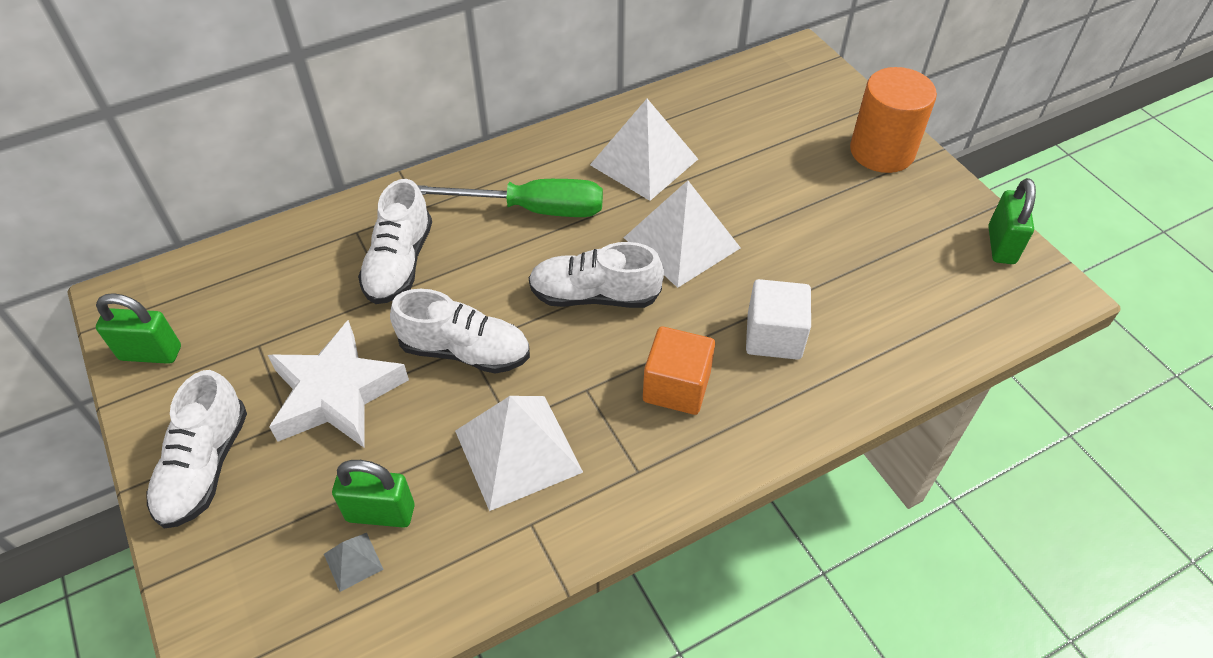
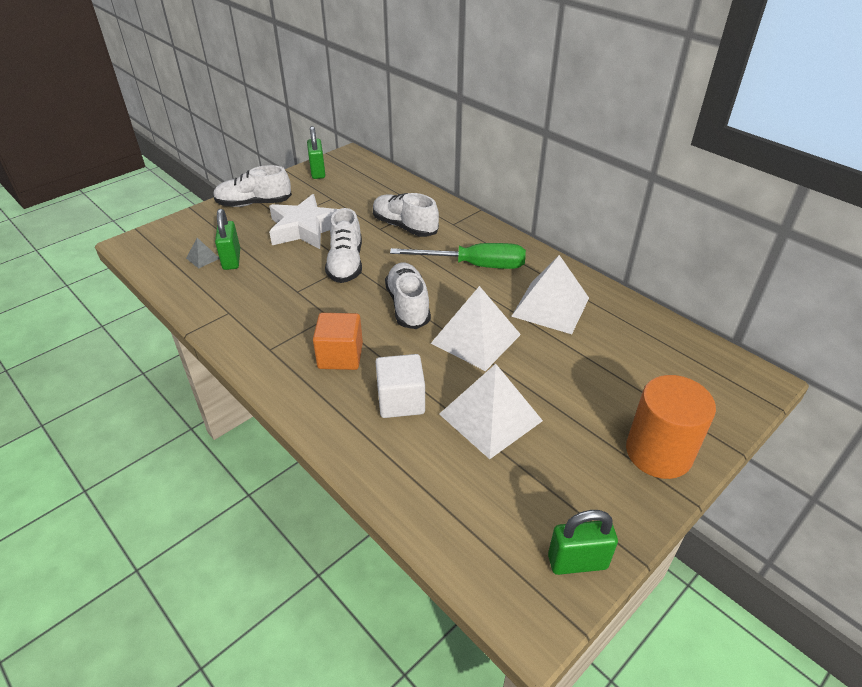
camera: 75 degrees right, 10 degrees down
(399, 263) = (404, 226): white shoe -> white shoe turned 45 degrees clockwise
(518, 451) = (277, 298): white pyramid -> white pyramid (490, 417)
(532, 209) = (474, 265): green screwdriver -> green screwdriver turned 75 degrees counterclockwise

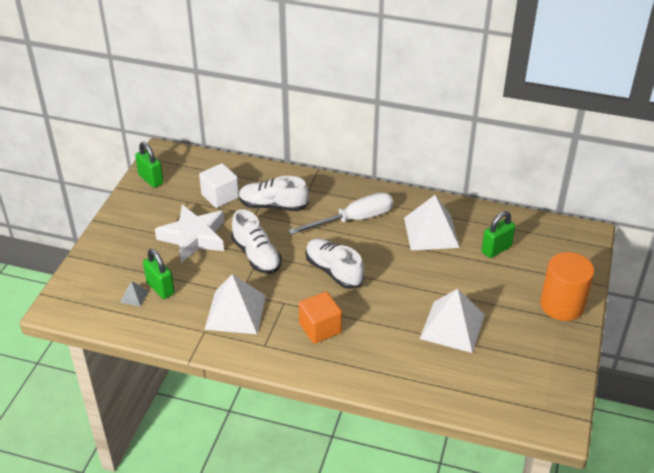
camera: 30 degrees left, 0 degrees up
(254, 203) = (125, 231): white shoe -> none
(401, 401) = (388, 341): white cube -> white cube (220, 196)
(474, 265) = (353, 220): green screwdriver -> white screwdriver
(476, 339) = (401, 277): white pyramid -> white pyramid (235, 312)
(577, 562) = (561, 387): green padlock -> green padlock (496, 249)

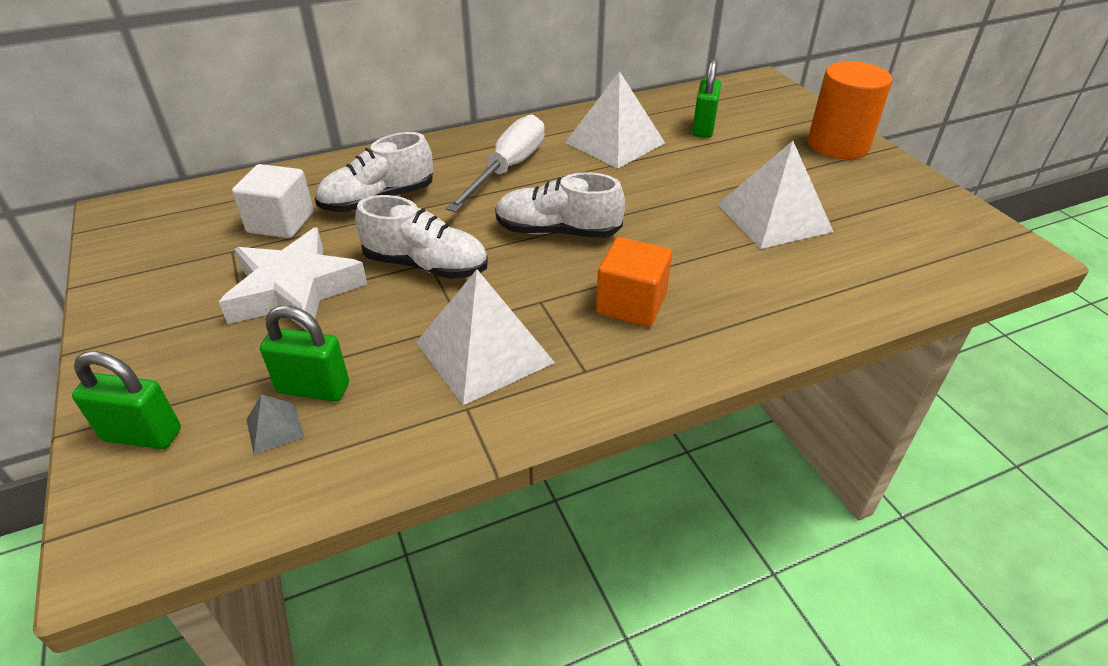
camera: 40 degrees left, 0 degrees up
(151, 179) = (131, 251): green padlock -> green padlock (142, 435)

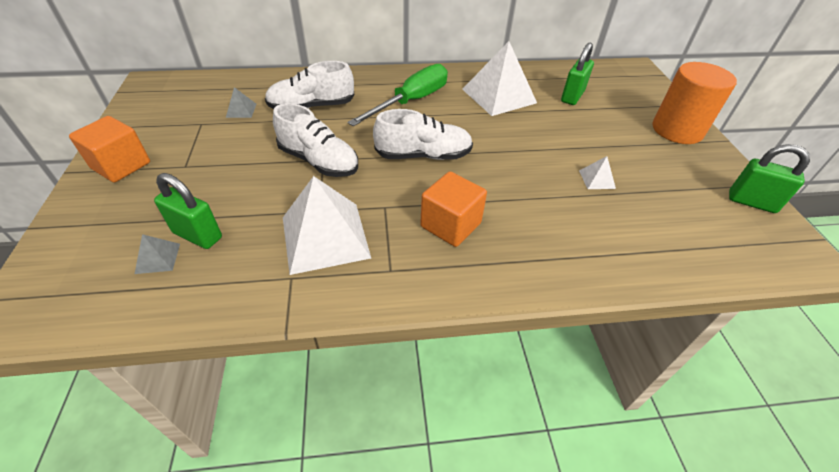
camera: 15 degrees right, 5 degrees up
(142, 435) = (76, 241): green padlock -> green padlock (751, 202)
(147, 327) = (121, 165): none -> orange cube
(281, 223) = (241, 110): white cube -> grey pyramid
(295, 290) = (224, 160): white star -> none
(508, 169) = (411, 101): white screwdriver -> green screwdriver
(557, 231) = (423, 155): white shoe -> white shoe turned 150 degrees clockwise
(774, 217) = (597, 179): white pyramid -> white pyramid, size x0.43

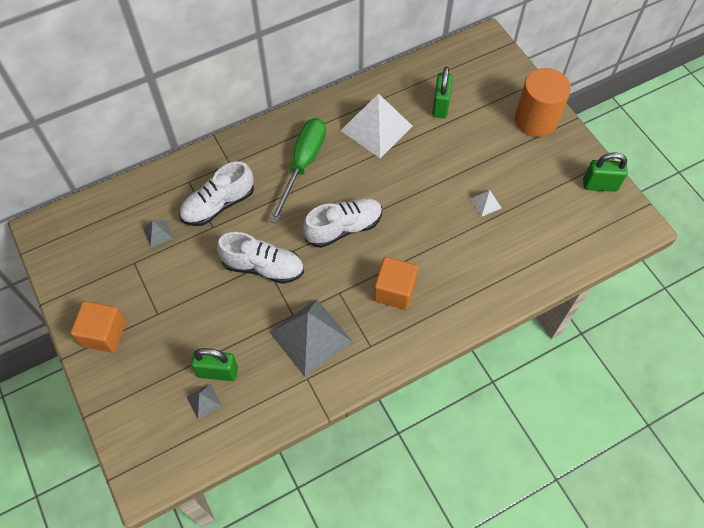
camera: 20 degrees left, 15 degrees up
(325, 237) = (311, 337): white pyramid -> grey pyramid

